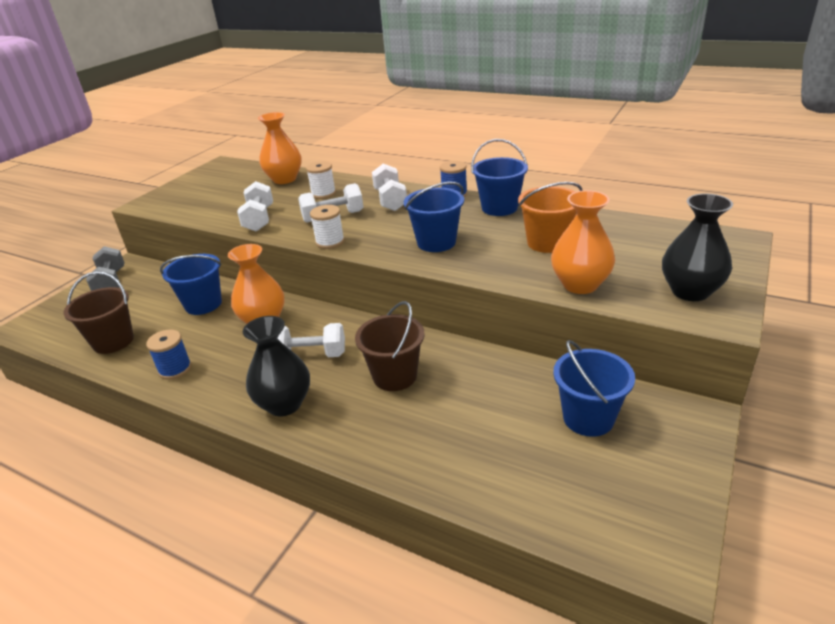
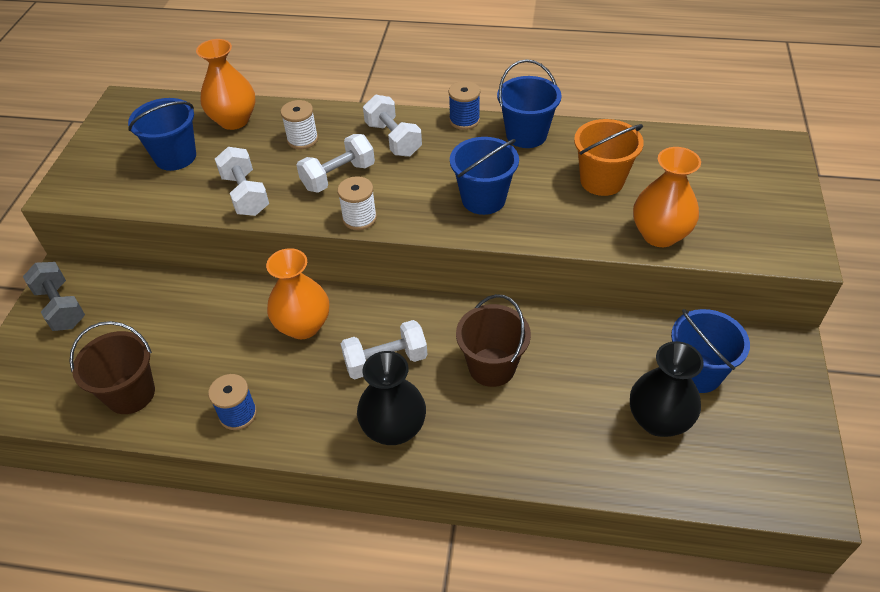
camera: 20 degrees left, 15 degrees up
(203, 304) = (212, 316): blue bucket -> blue bucket (175, 157)
(690, 291) = (763, 225): black vase -> black vase (658, 420)

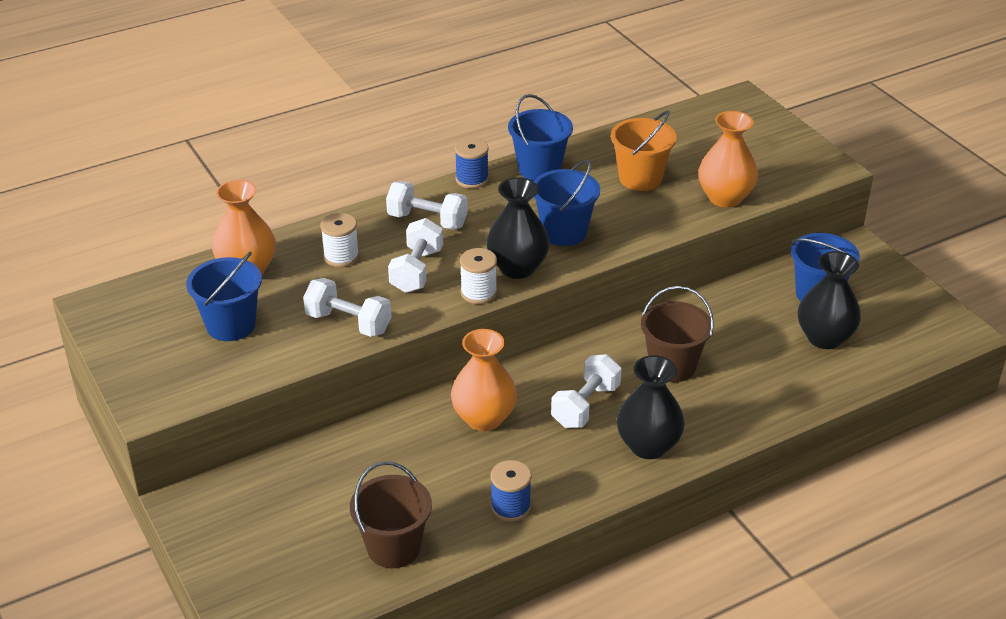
camera: 40 degrees left, 10 degrees down
(61, 307) = (224, 526): grey dumbbell -> none
(412, 212) = (517, 268): none -> black vase

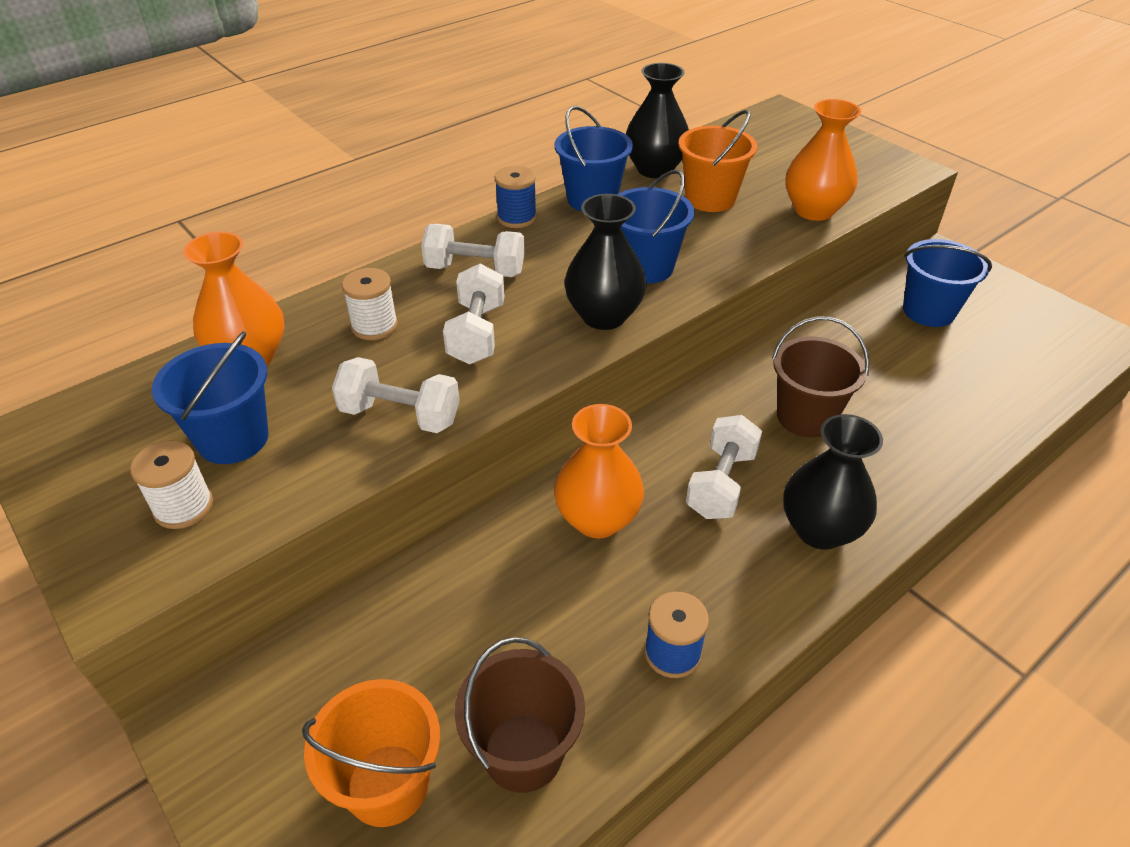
camera: 10 degrees left, 5 degrees up
(304, 552) = (387, 784): none -> orange bucket
(478, 293) = (564, 354): white spool -> white spool (183, 507)
(824, 338) = (961, 360): black vase -> black vase (655, 169)

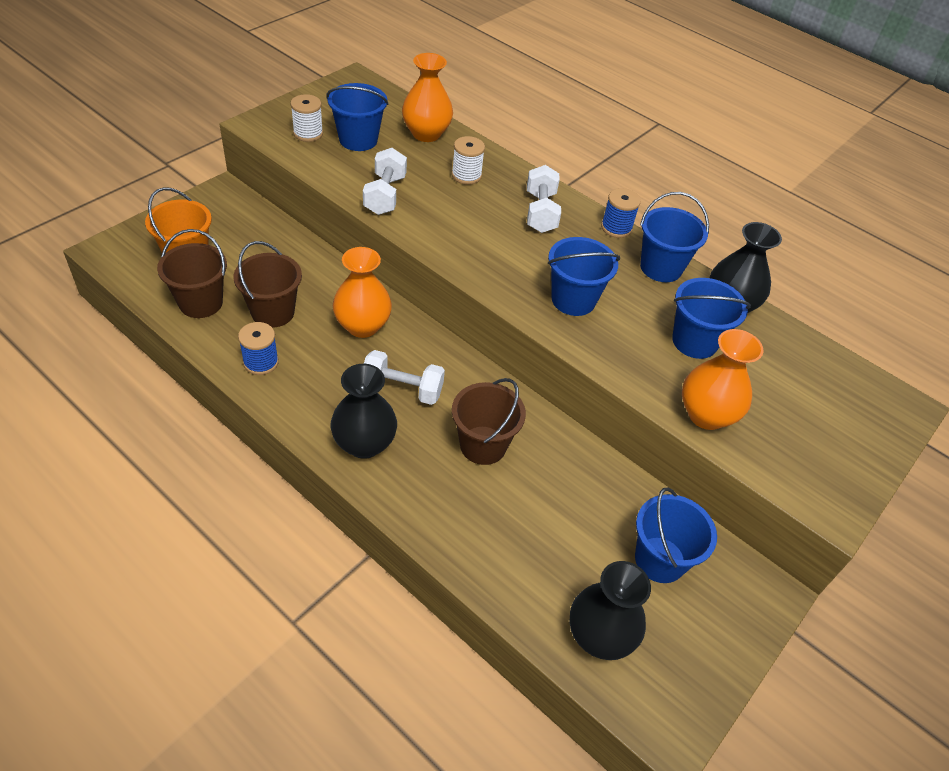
camera: 75 degrees right, 5 degrees up
(477, 333) = (469, 219): white dumbbell -> none
(558, 636) = (273, 312): none -> brown bucket
(604, 316) = (504, 278): black vase -> black vase (599, 636)
(710, 199) = (694, 341): orange bucket -> blue bucket

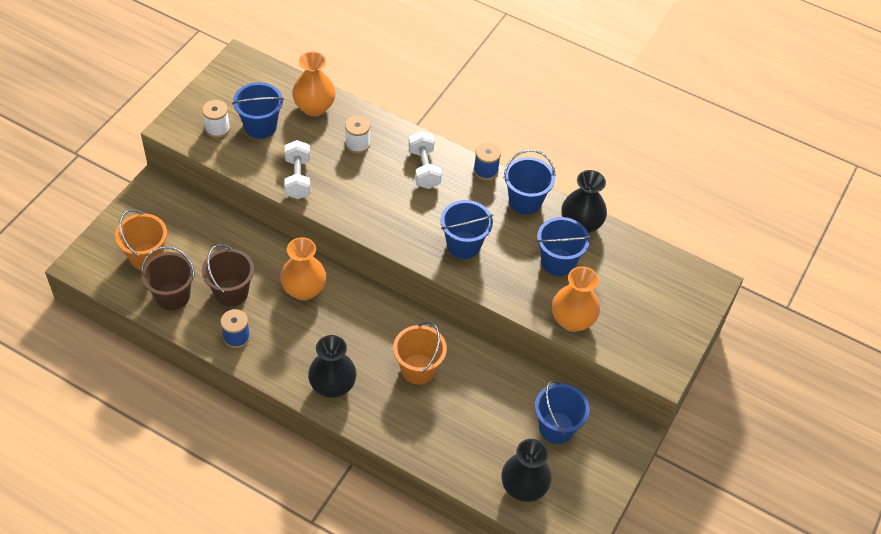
camera: 10 degrees left, 5 degrees up
(402, 389) = (348, 337): white dumbbell -> none
(483, 445) = (418, 369): brown bucket -> orange bucket

